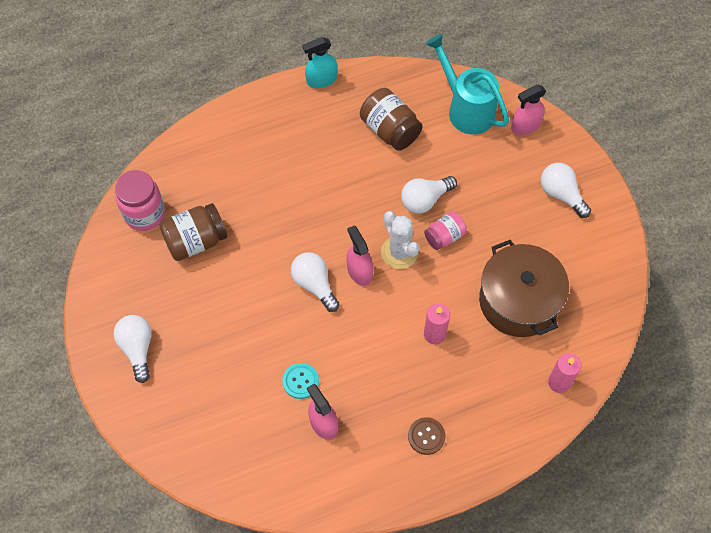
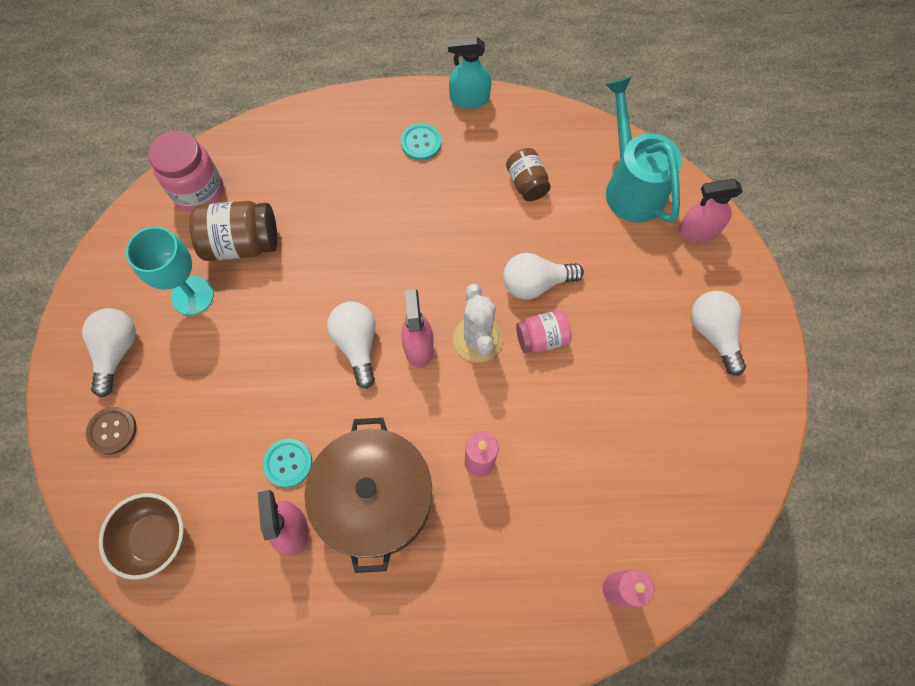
camera: 20 degrees right, 5 degrees up
(176, 290) = (192, 295): none -> turquoise goblet
(227, 463) = (154, 538): none -> brown bowl
(299, 124) = (421, 143): none -> turquoise button
(390, 130) = (526, 183): brown jar -> brown jar, size x0.63
(426, 436) = (414, 597): brown button -> brown button (112, 431)
(519, 301) = (605, 456): brown pot -> brown pot (375, 499)

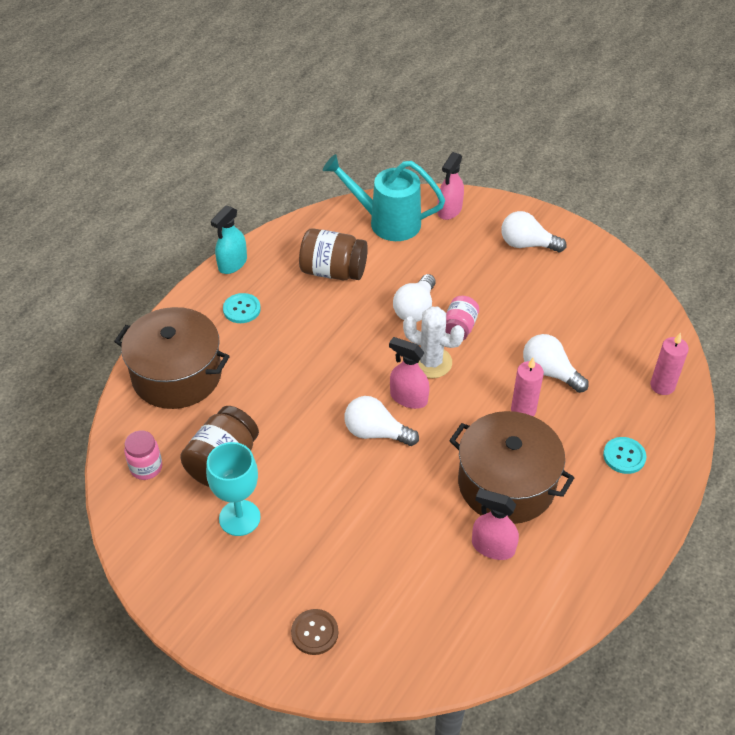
camera: 55 degrees left, 20 degrees down
(117, 351) = (244, 596): white light bulb -> white light bulb (549, 372)
(154, 538) = (432, 644): brown bowl -> none
(199, 192) = (146, 467): pink jar -> pink jar, size x0.63
(288, 463) = (437, 523): turquoise button -> turquoise button (624, 456)
(310, 146) = (177, 375): none -> brown pot
(526, 183) = (333, 271): brown jar -> brown jar, size x1.60

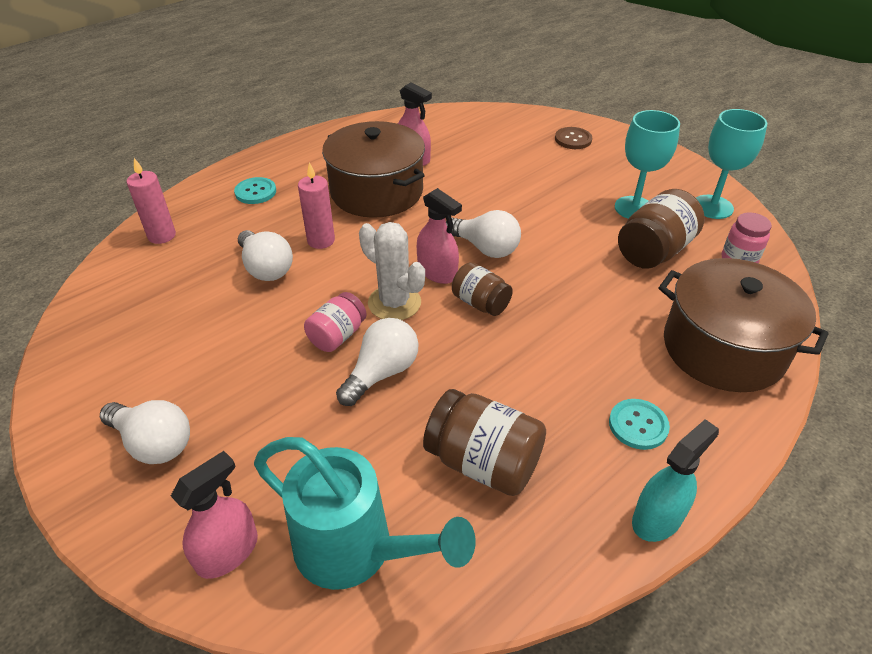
camera: 165 degrees left, 5 degrees down
(157, 538) = (712, 207): none -> turquoise goblet
(364, 376) = (480, 303): none -> brown jar

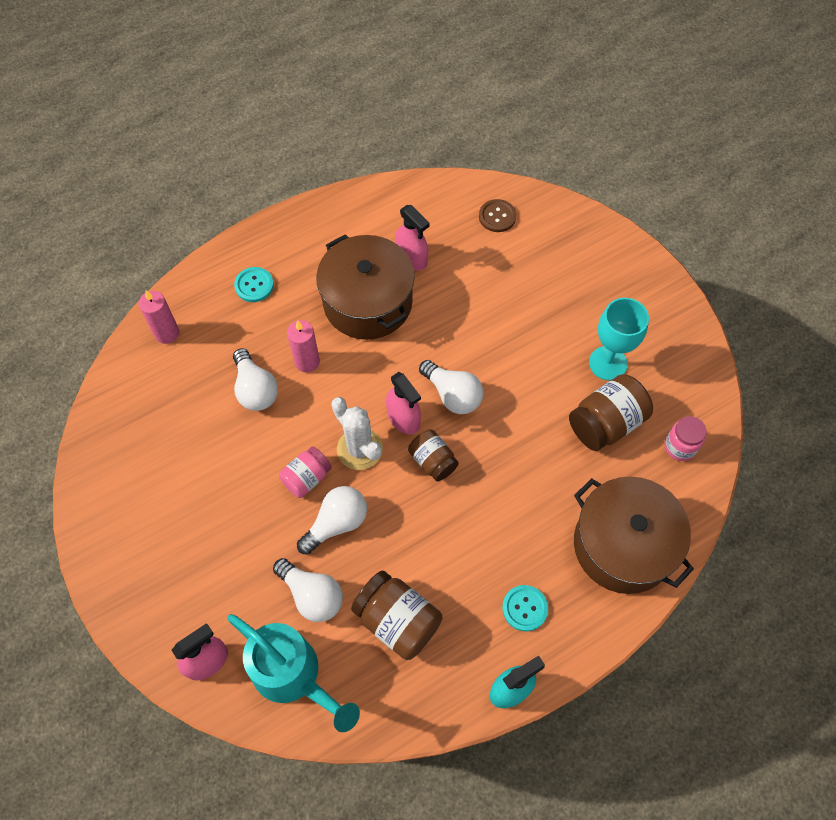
camera: 10 degrees right, 20 degrees up
(153, 443) = (158, 561): white light bulb -> white light bulb (312, 595)
(573, 139) = (580, 251): brown button -> brown button (497, 216)
(712, 207) = (684, 373): turquoise goblet -> none

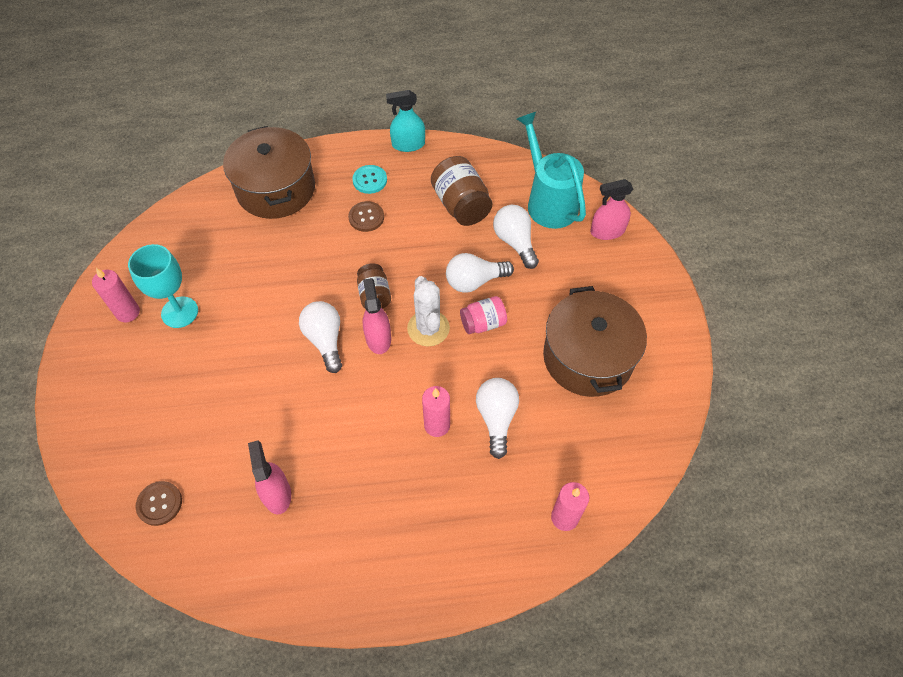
camera: 155 degrees left, 5 degrees down
(254, 285) = (454, 535): turquoise button -> none
(367, 302) = (348, 462): brown pot -> brown pot (588, 357)
(497, 553) = (366, 217): none -> brown button
(606, 423) = (221, 268): brown jar -> none
(654, 342) = (128, 312): none -> pink candle
(680, 447) = (182, 231): pink jar -> none

